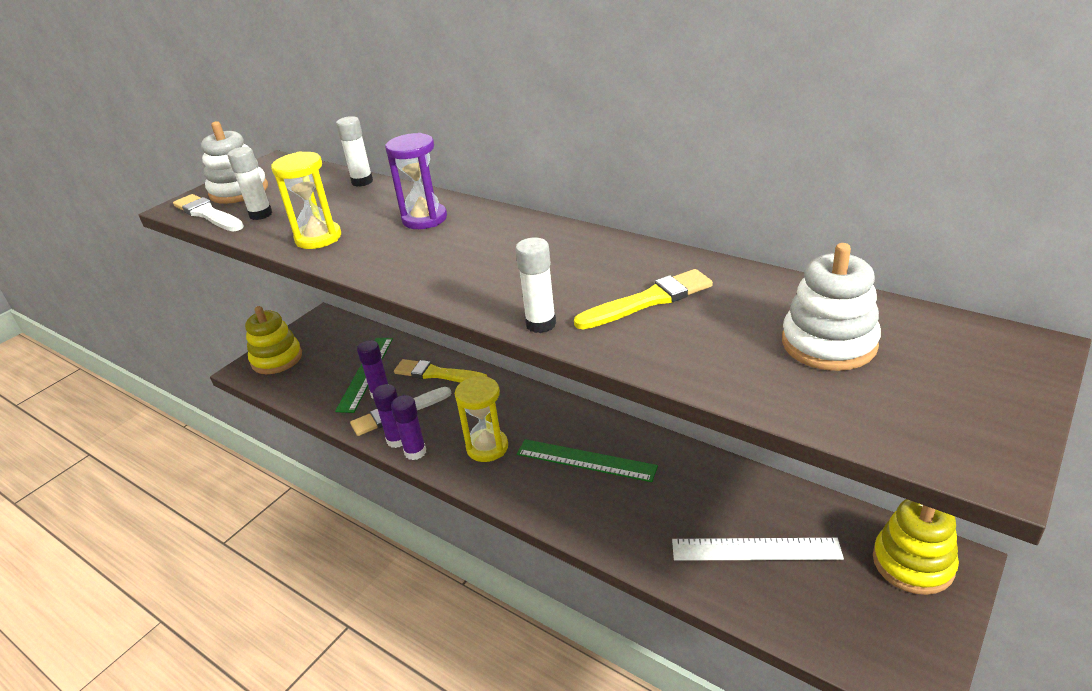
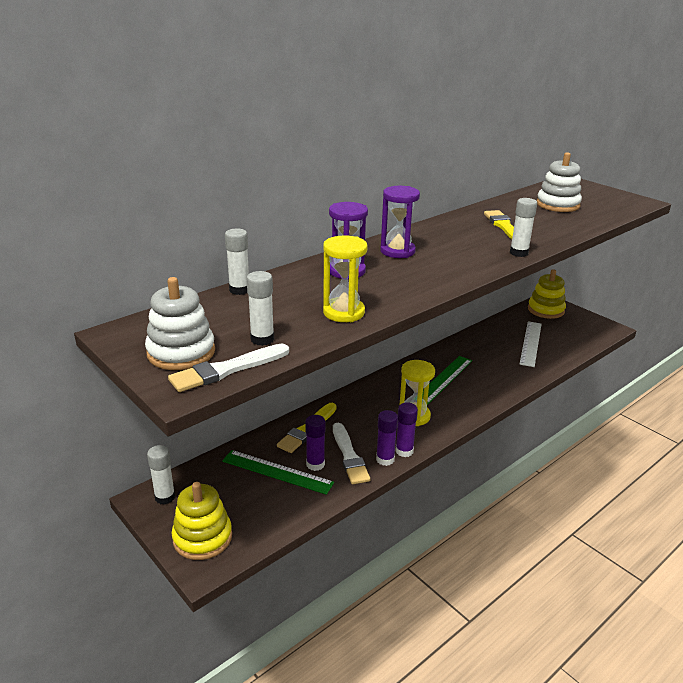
camera: 80 degrees left, 5 degrees down
(324, 325) = (165, 497): none -> white glue stick
(499, 236) = (397, 251): none -> purple hourglass

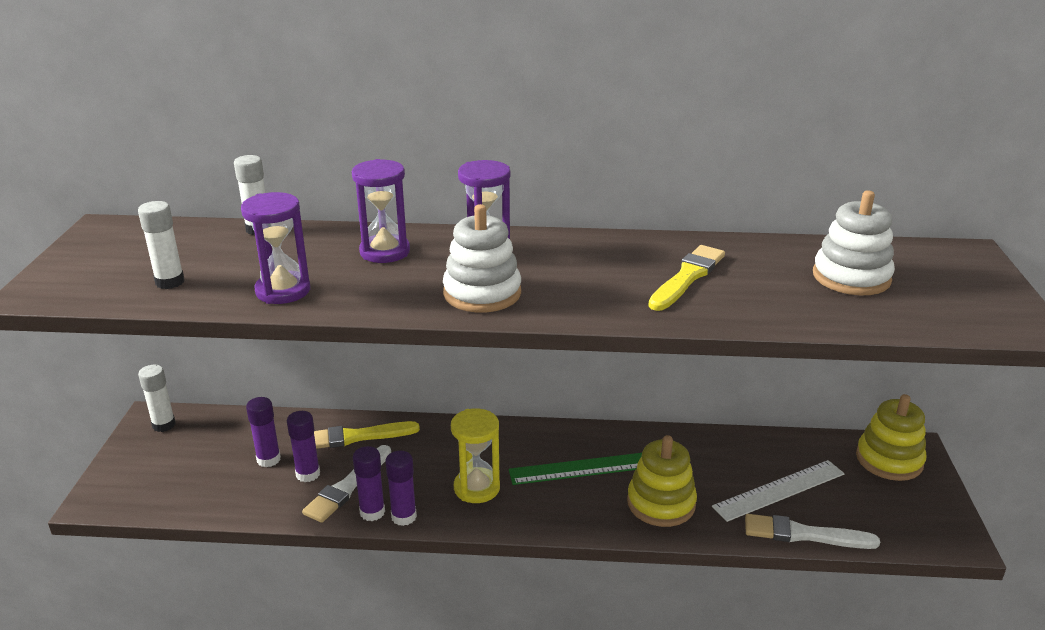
camera: 45 degrees right, 0 degrees up
(181, 352) = (99, 263): white stacking toy -> white stacking toy (482, 293)
(202, 537) = (132, 477): yellow stacking toy -> yellow stacking toy (661, 503)
(227, 369) = (91, 294): white brush -> white brush (804, 534)
(277, 472) = (268, 459): green ruler -> purple glue stick
(343, 312) = (283, 291): yellow hourglass -> purple hourglass
(519, 253) = (621, 314): white glue stick -> none

